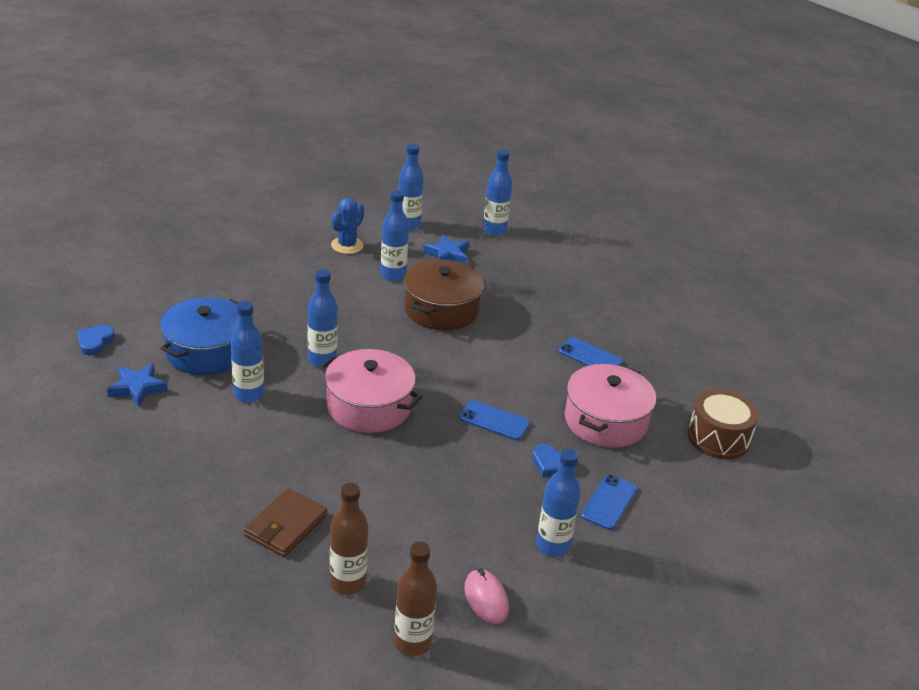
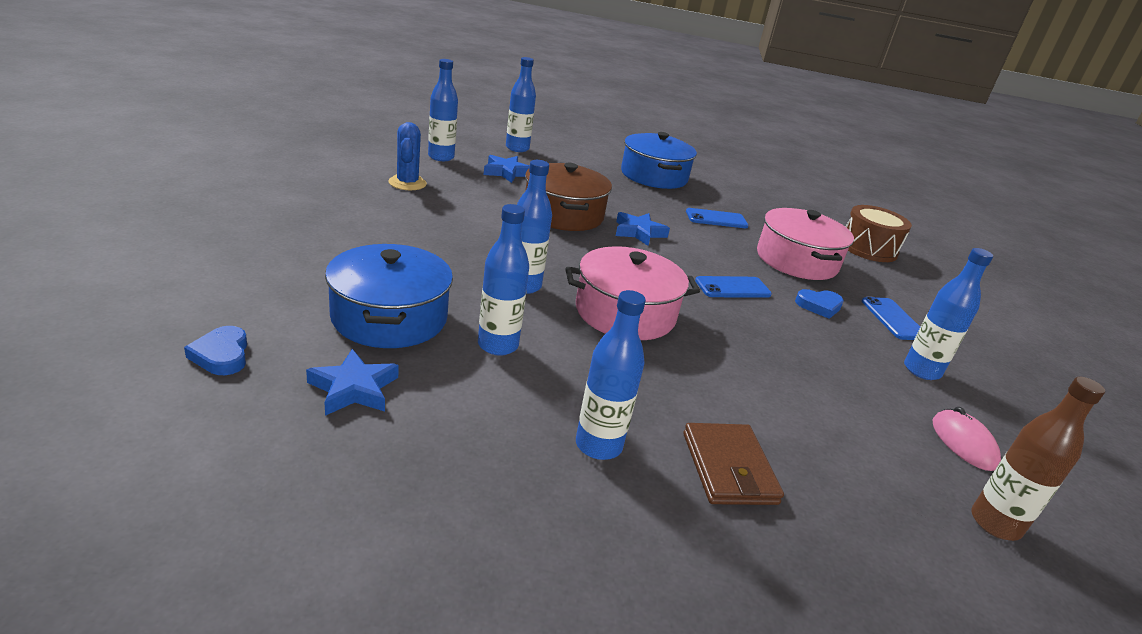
camera: 40 degrees left, 5 degrees down
(347, 583) = (864, 496): brown bottle -> none
(393, 275) = (483, 197): blue bottle -> blue bottle (598, 445)
(486, 346) = (639, 232): none -> blue star
(486, 599) = (963, 443): pink mouse -> pink mouse turned 45 degrees clockwise
(597, 294) = (653, 176): none -> blue pot

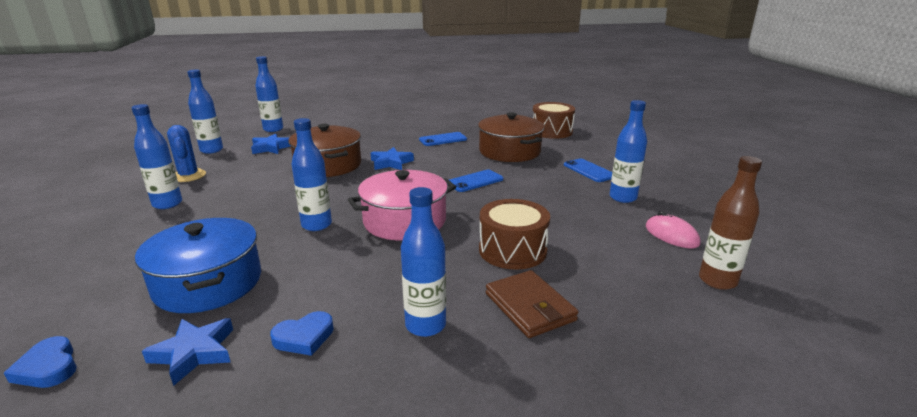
camera: 15 degrees left, 5 degrees down
(498, 345) = (312, 276): blue bottle -> blue bottle (167, 204)
(653, 176) = (386, 123): blue pot -> none
(740, 392) = (512, 250): none -> brown drum
(796, 261) = (509, 152): pink pot -> brown pot
(819, 306) = (538, 176): blue heart -> blue heart (304, 337)

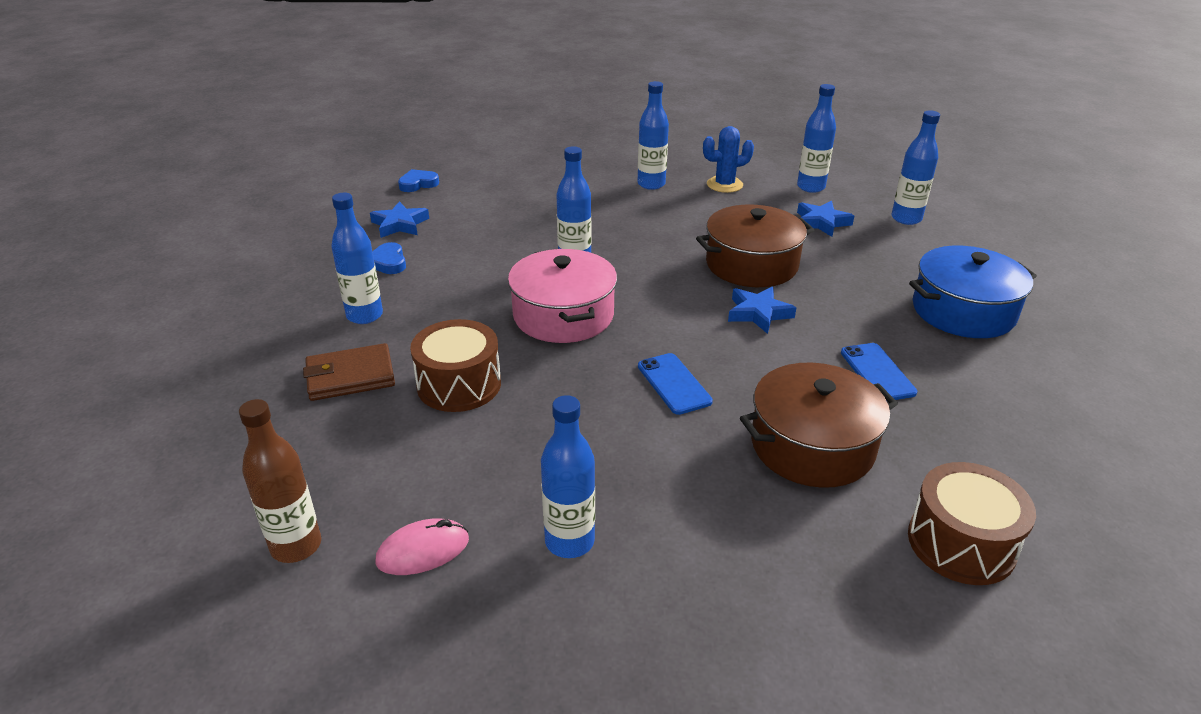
camera: 100 degrees right, 10 degrees up
(208, 283) = (488, 219): blue pot -> blue pot (963, 311)
(589, 171) = (702, 535): blue phone -> none

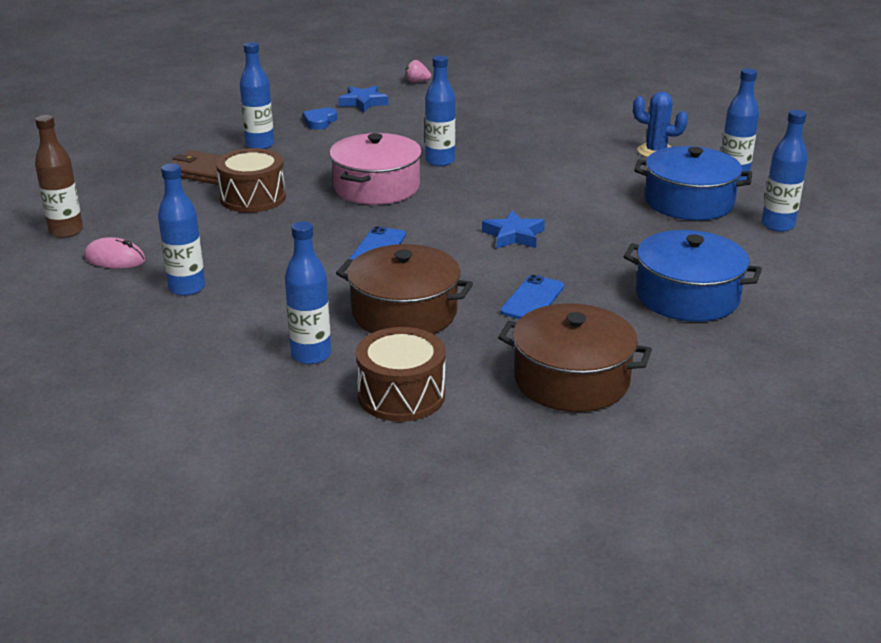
camera: 40 degrees right, 5 degrees down
(418, 184) = (417, 82): blue heart -> pink strawberry
(651, 184) = (592, 133): blue bottle -> blue bottle (311, 355)
(751, 264) = (569, 207): brown pot -> brown pot (571, 379)
(821, 222) = (689, 202): blue star -> blue pot

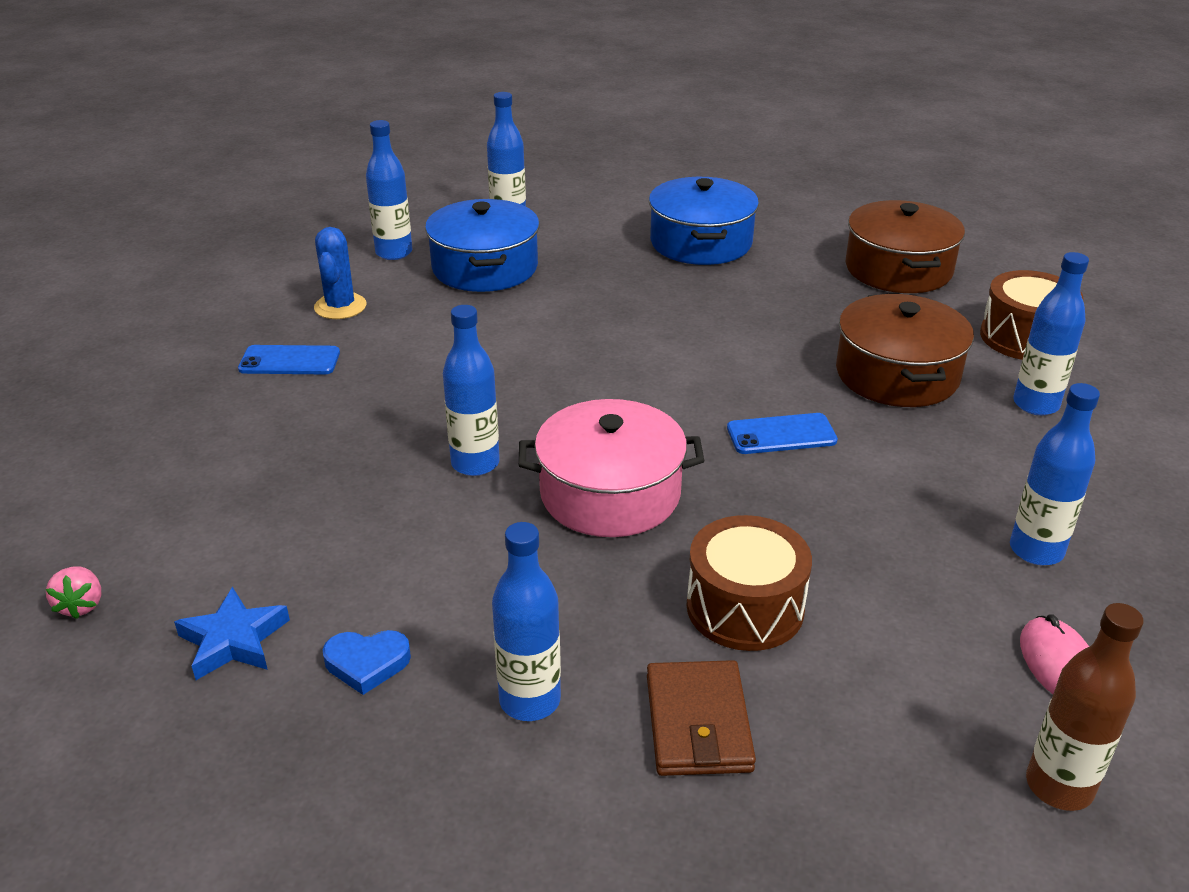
camera: 115 degrees left, 5 degrees up
(513, 235) = (661, 352): blue star -> none
(532, 299) = (789, 312): blue phone -> blue phone (289, 361)

